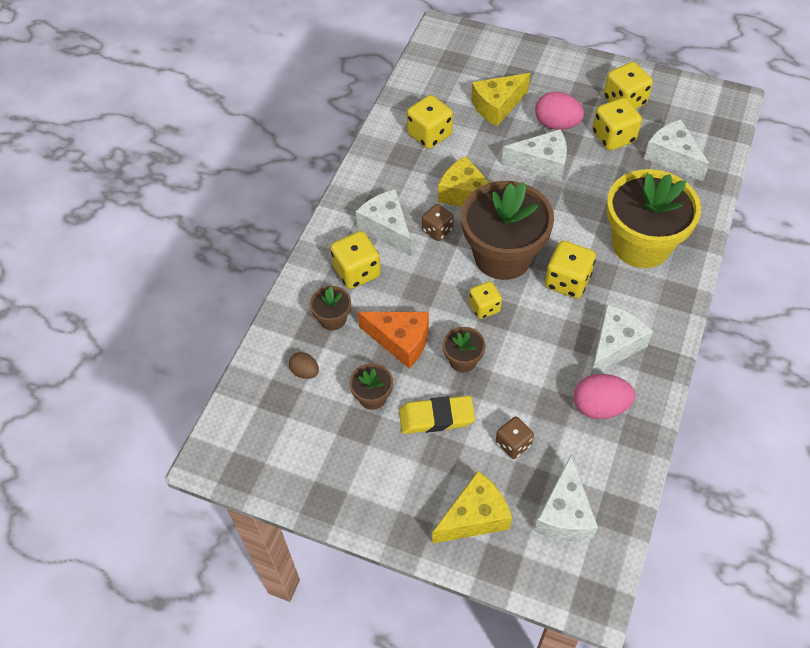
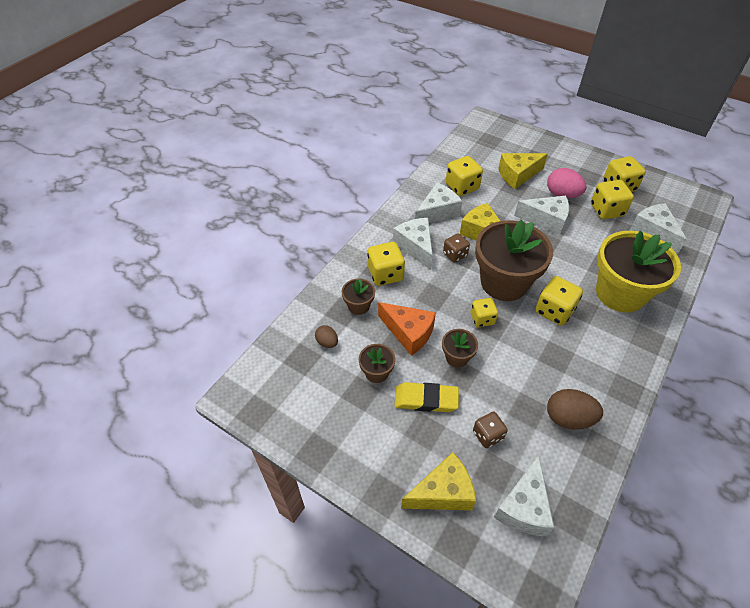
camera: 10 degrees right, 5 degrees down
(599, 406) = (568, 418): pink egg -> brown egg
(614, 346) = (587, 370): white cheese -> white cheese (437, 212)

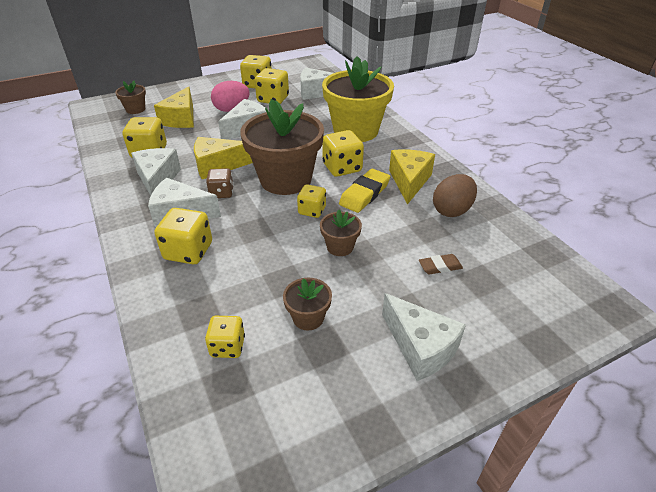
camera: 60 degrees left, 10 degrees down
(327, 342) = (227, 346): brown egg -> yellow dice
(358, 306) = (206, 293): brown flower pot -> brown flower pot (135, 109)
(409, 333) = (281, 268): orange cheese -> none
(426, 399) = (371, 292): yellow eraser -> yellow eraser (364, 194)
(443, 492) = (486, 329): yellow cheese -> yellow cheese (409, 181)
(487, 435) = (440, 266): brown dice -> brown eraser
(523, 507) = (525, 278): white cheese -> white cheese (420, 347)

